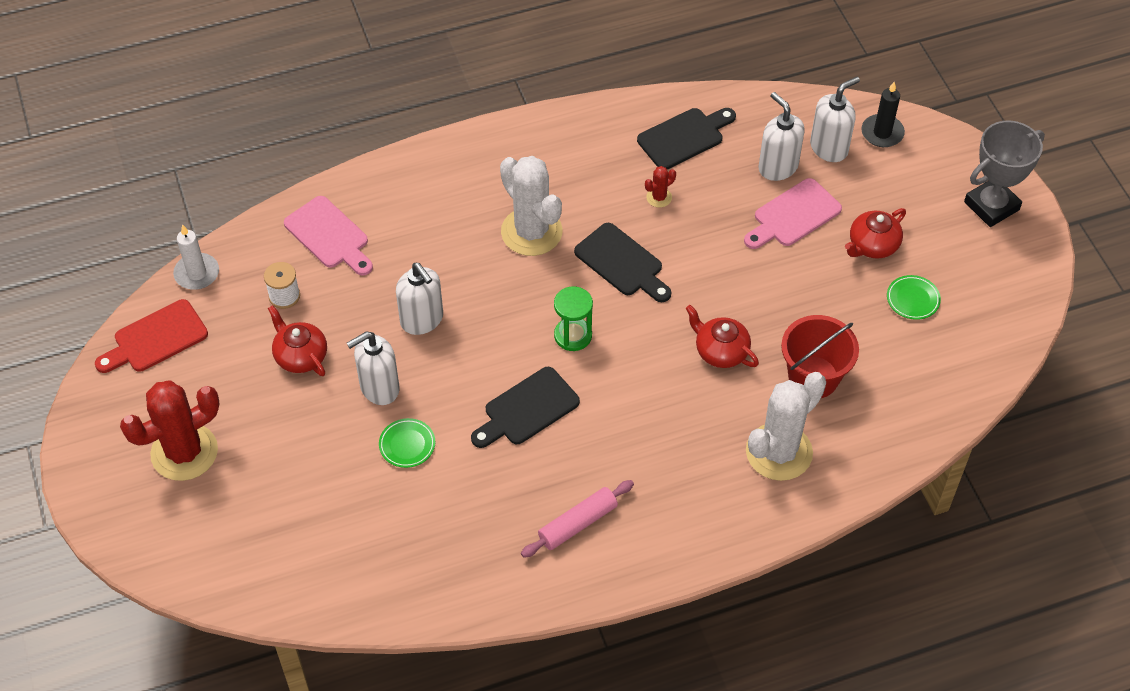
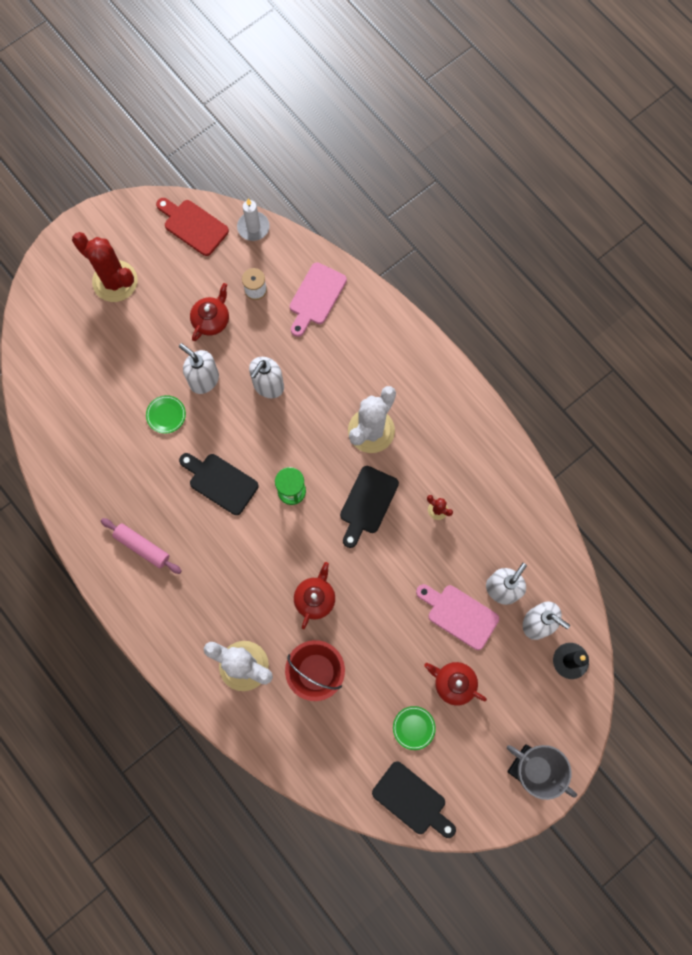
camera: 70 degrees right, 20 degrees up
(684, 137) = (503, 509): black cutting board -> black cutting board (412, 800)

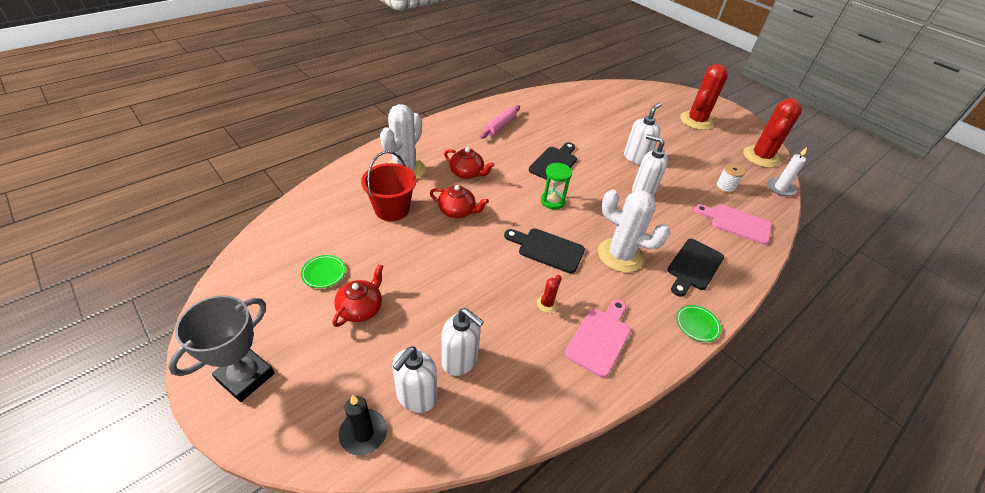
camera: 85 degrees right, 30 degrees down
(166, 415) = (602, 139): green plate -> green plate (697, 325)
(193, 226) = (761, 157): red cutting board -> red cactus
(211, 320) = (687, 163): red teapot -> red teapot (467, 173)
(412, 800) = (253, 268): black cutting board -> black cutting board (694, 266)
(459, 615) = (433, 317): pink cutting board -> pink cutting board (600, 338)

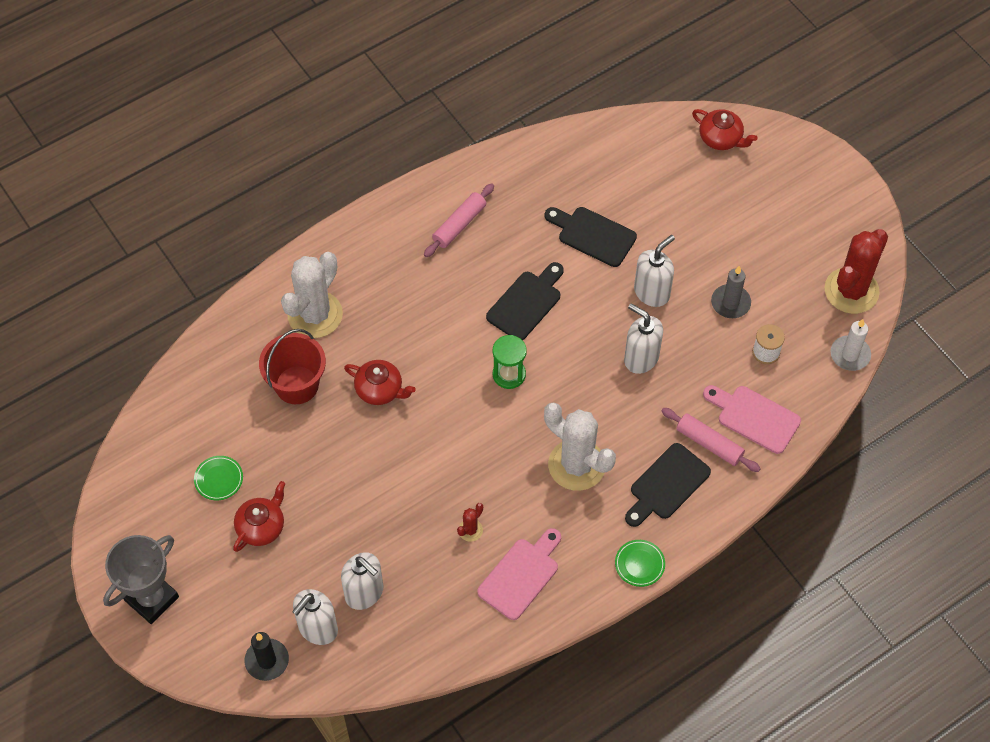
camera: 10 degrees right, 15 degrees up
(467, 173) = (399, 322): red teapot -> red teapot (721, 139)
(547, 249) = (486, 453): black cutting board -> black cutting board (593, 235)
(689, 163) = (730, 303): none -> grey candle
(696, 121) = (779, 208): red cactus -> none
(713, 239) = (709, 444): none -> pink rolling pin

